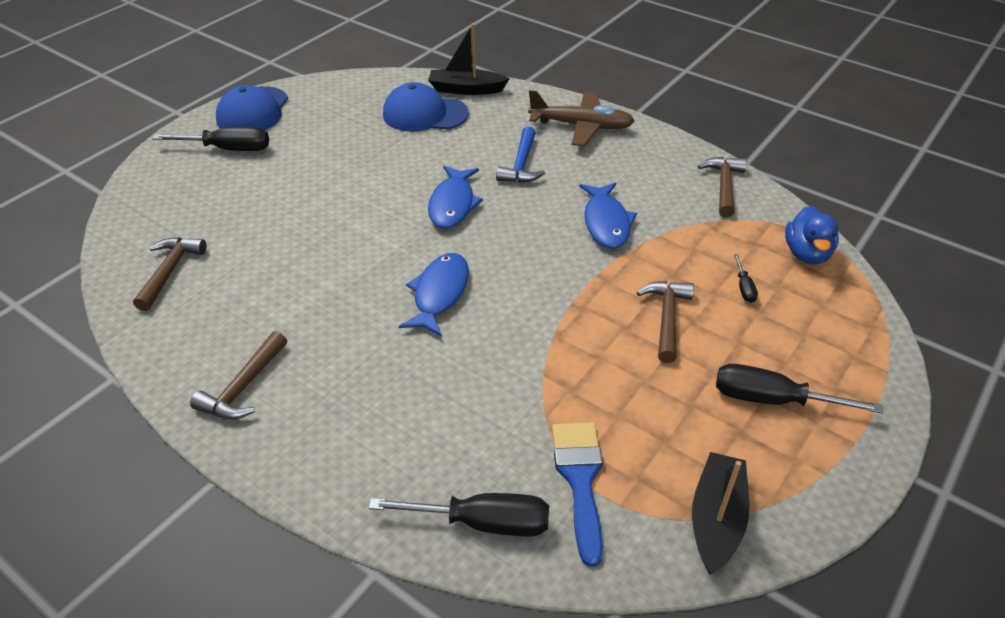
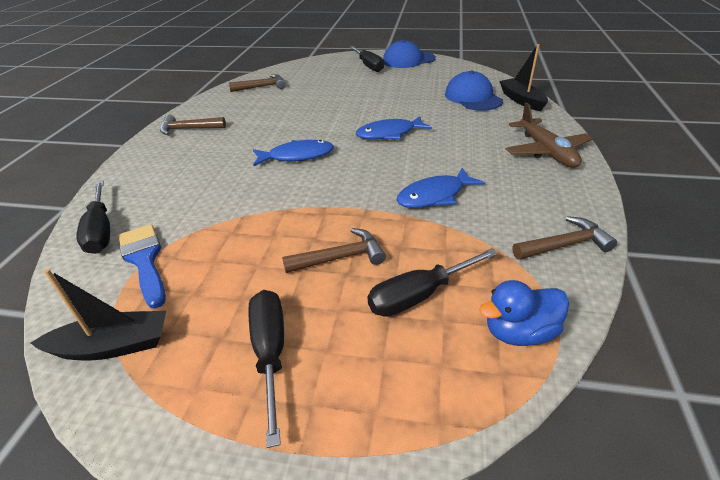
camera: 65 degrees right, 5 degrees down
(521, 165) = (462, 143): blue hammer -> none
(580, 479) = (144, 260): blue brush -> blue brush turned 90 degrees counterclockwise
(744, 287) = (419, 295): black screwdriver -> black screwdriver, size x2.05

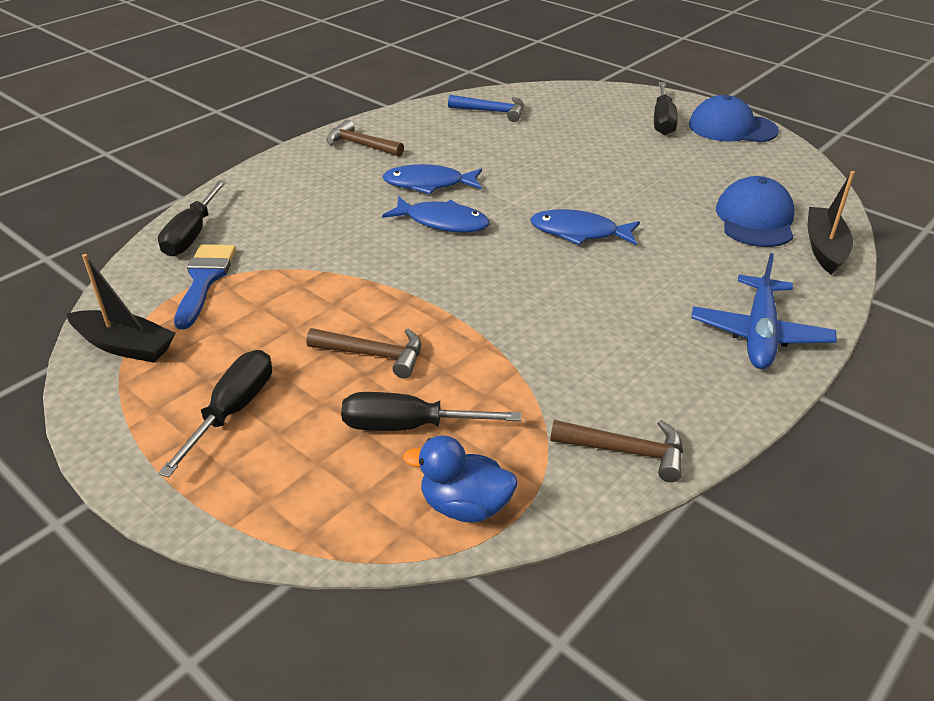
camera: 30 degrees right, 0 degrees up
(262, 87) = (492, 112): brown hammer -> blue hammer
(434, 196) = (544, 331): blue fish -> blue fish (428, 184)
(546, 151) = (759, 334): brown plane -> blue plane

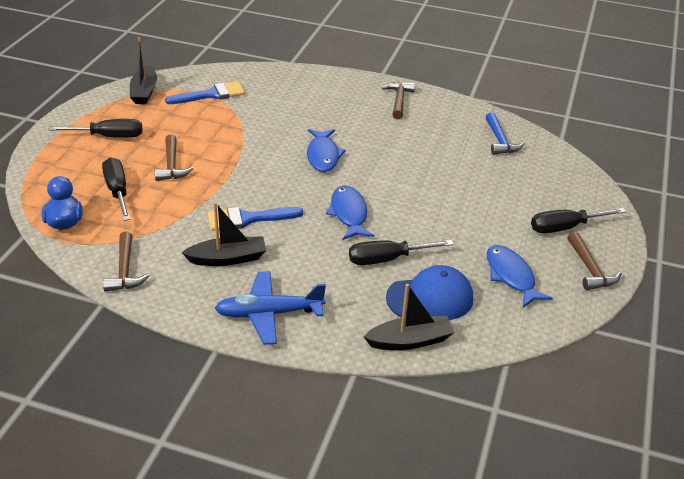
camera: 65 degrees right, 0 degrees up
(192, 234) = (252, 77): black screwdriver -> black screwdriver (387, 259)
(428, 184) = (367, 139): blue fish -> blue fish (511, 276)
(552, 310) = (247, 219): none -> blue brush
(634, 345) = (228, 258): none -> black boat
(732, 128) = (590, 269): blue cap -> brown hammer

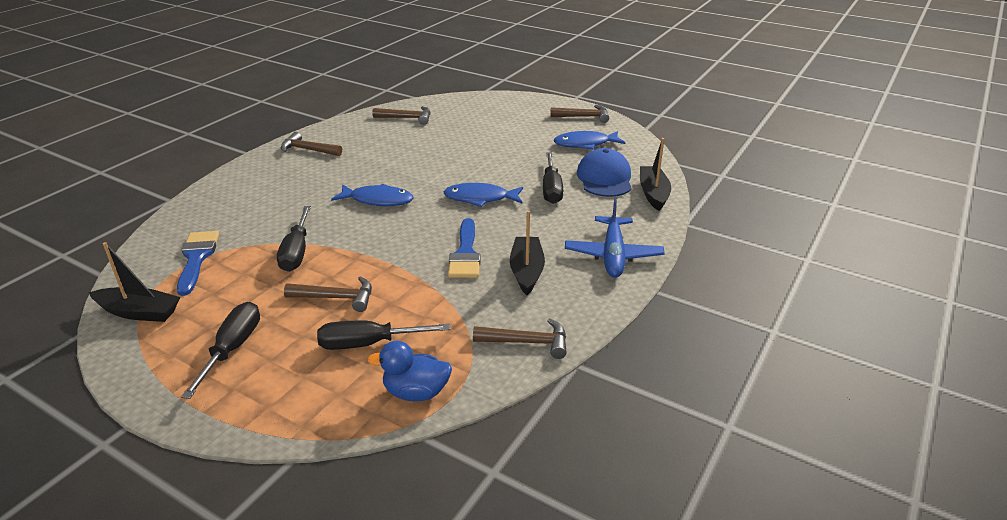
camera: 75 degrees left, 5 degrees down
(500, 141) = (407, 118): blue hammer -> brown hammer
(565, 227) = (534, 116): black screwdriver -> black screwdriver (296, 252)

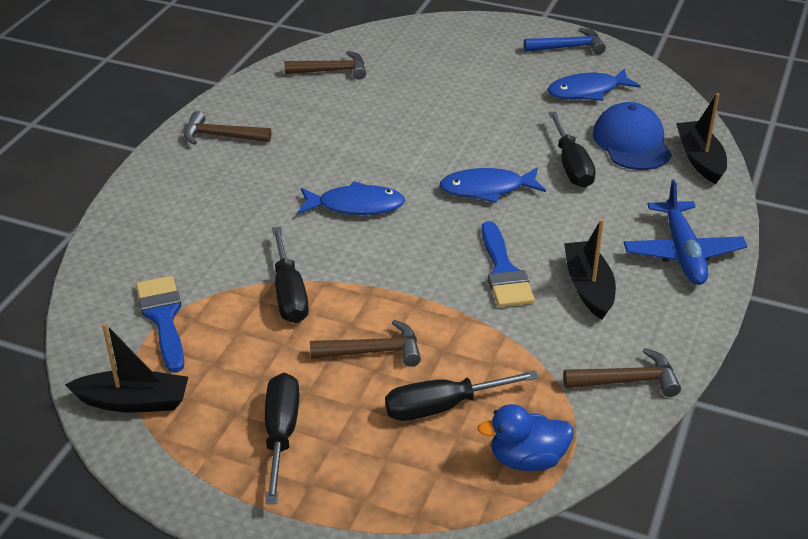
camera: 10 degrees left, 5 degrees up
(584, 117) = (569, 47): brown hammer -> blue hammer

